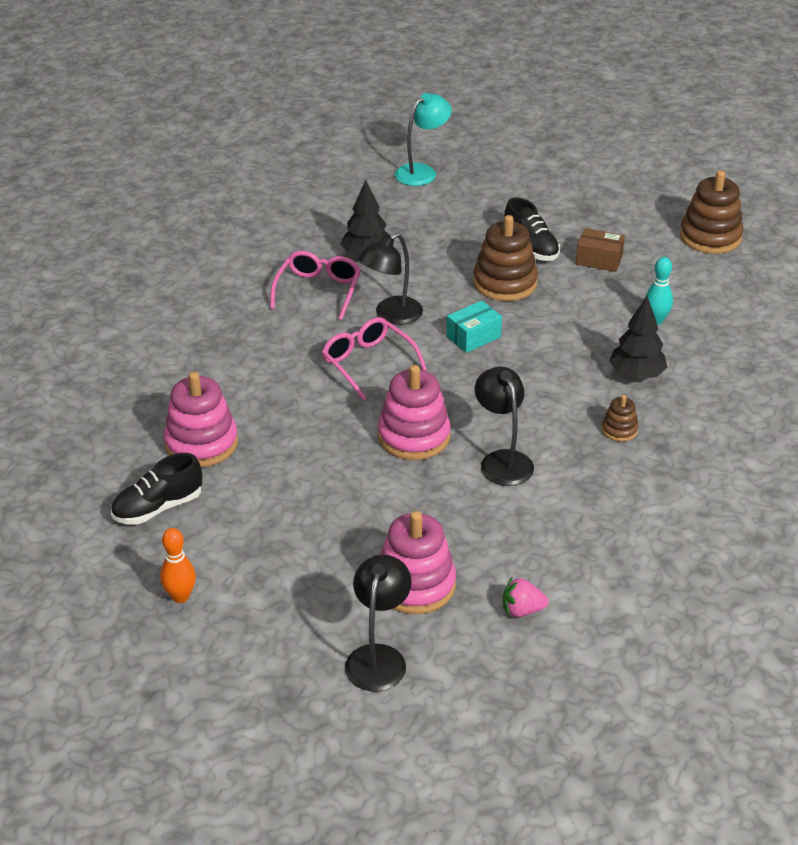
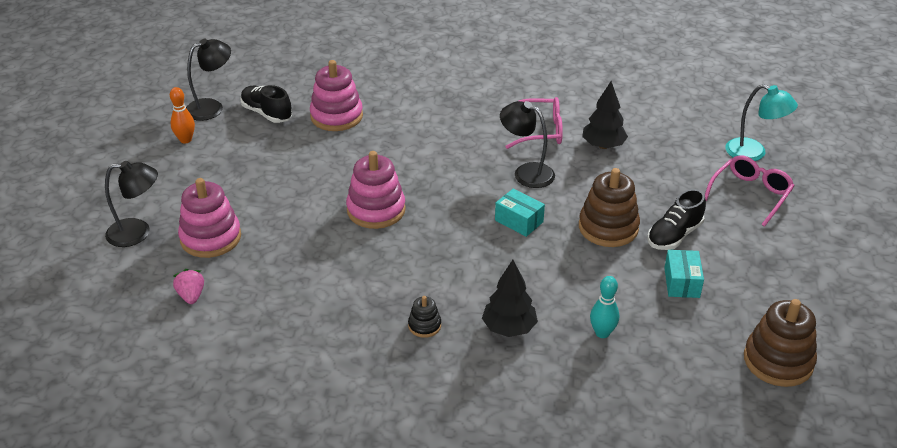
camera: 75 degrees right, 0 degrees up
(368, 363) = (458, 172): pink glasses -> pink glasses (750, 194)
(502, 460) = (362, 261): black lamp -> black lamp (212, 107)
(599, 260) = (681, 282): brown box -> turquoise box
(619, 430) = (424, 325): brown stacking toy -> black stacking toy

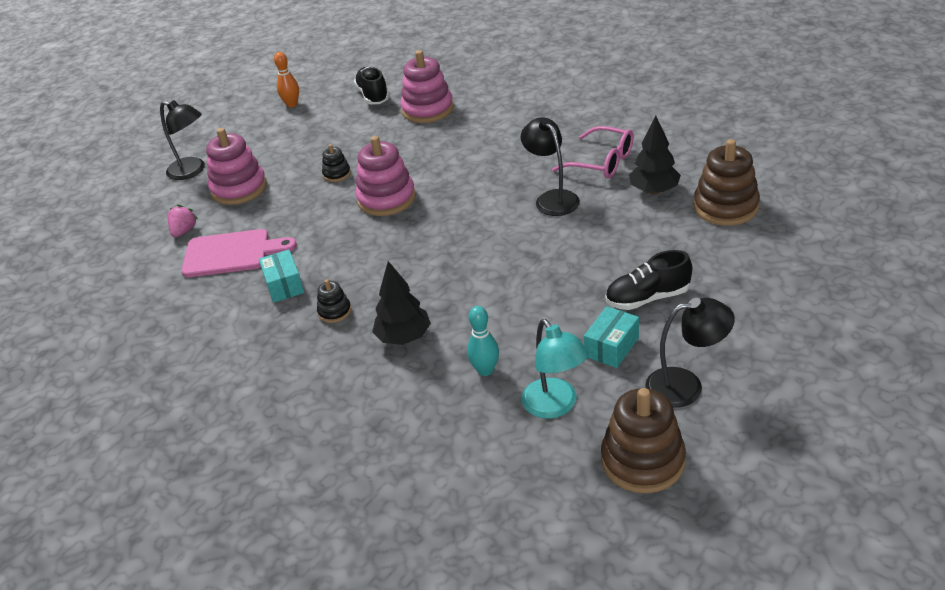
camera: 35 degrees right, 0 degrees up
(212, 107) = (335, 82): black lamp -> black lamp (686, 386)
(267, 303) = (232, 253): none -> pink cutting board
(303, 198) = (337, 174): none -> black stacking toy
(519, 221) = (503, 242): turquoise box -> turquoise box (284, 285)
(608, 227) = (585, 271): brown stacking toy -> brown stacking toy (725, 207)
(750, 194) = (774, 279): pink glasses -> none
(753, 153) = (819, 236): turquoise lamp -> turquoise lamp (555, 406)

